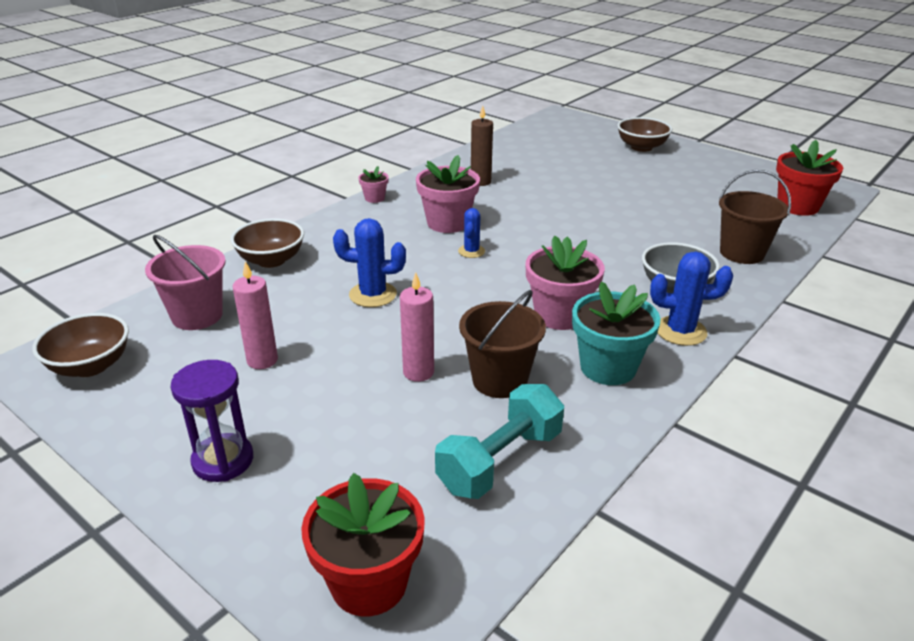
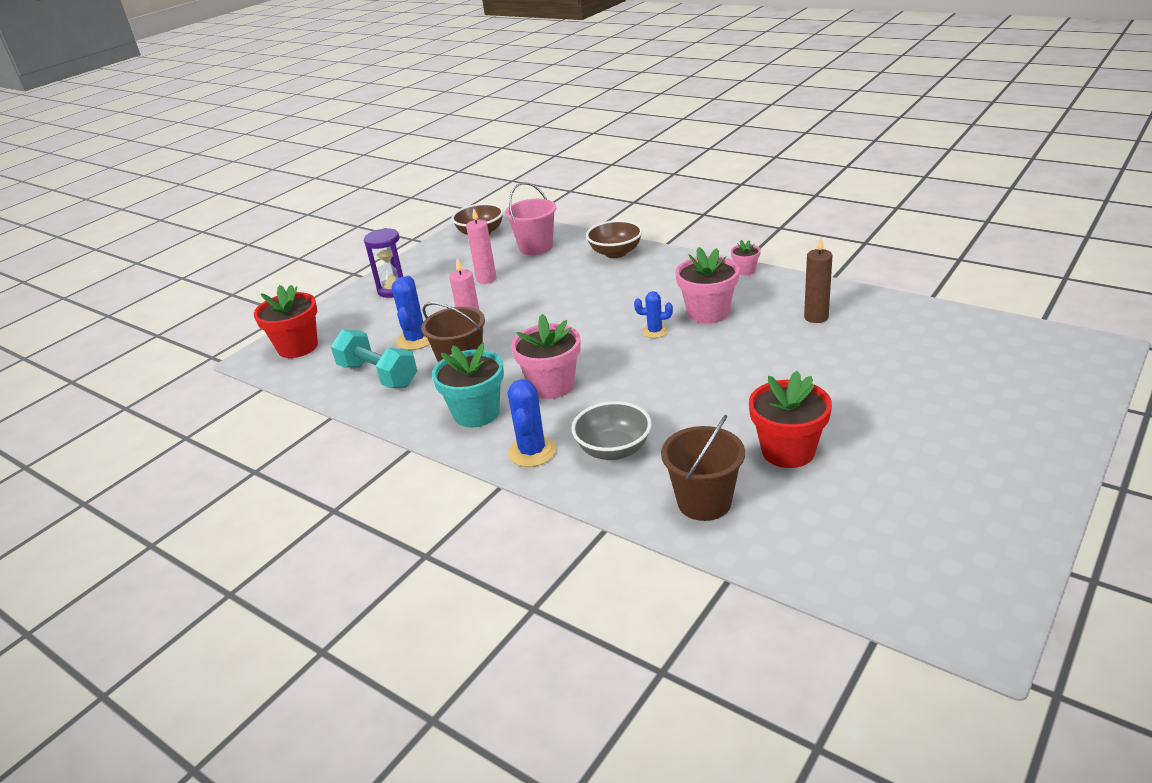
camera: 90 degrees right, 0 degrees up
(373, 295) = (572, 300): blue cactus -> blue cactus (416, 340)
(641, 147) = (1020, 424): brown bowl -> none
(797, 206) = (877, 571): red flower pot -> red flower pot (788, 451)

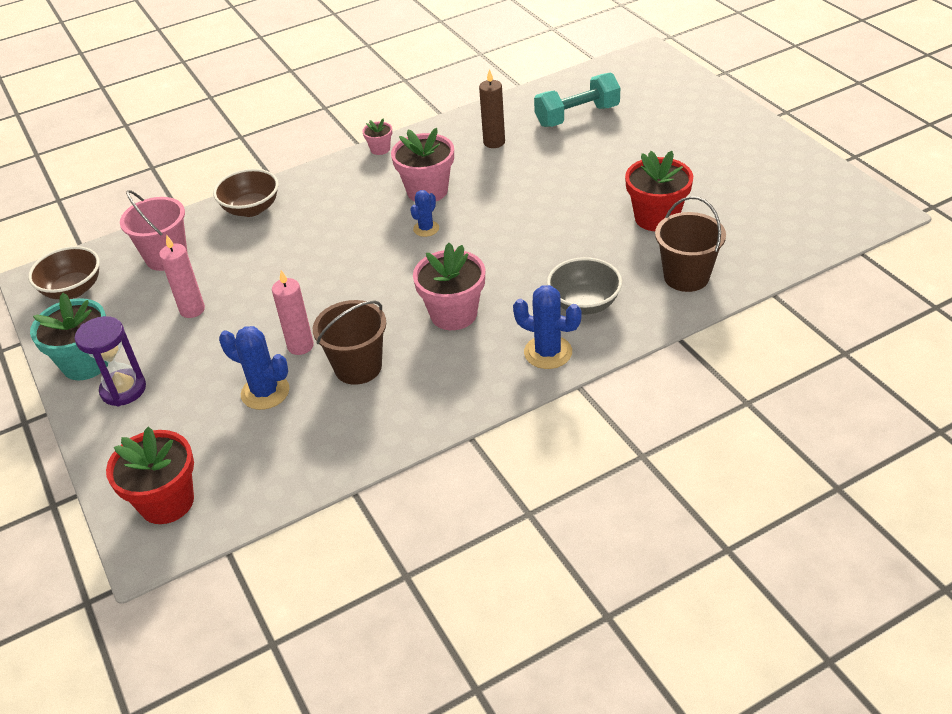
camera: 65 degrees left, 10 degrees up
(378, 375) = (310, 436): turquoise dumbbell -> turquoise dumbbell (577, 116)
(476, 413) = (454, 375): turquoise flower pot -> turquoise flower pot (86, 363)

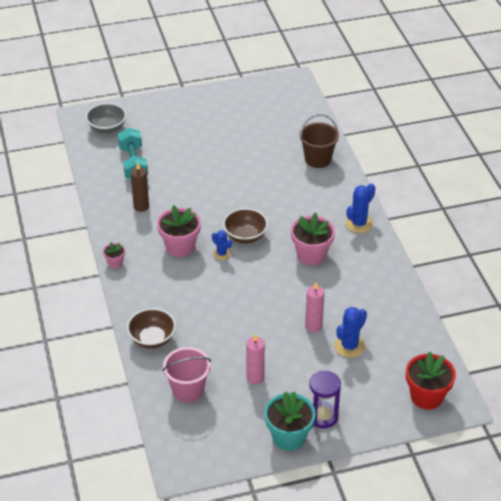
camera: 80 degrees left, 0 degrees up
(73, 289) = (202, 446): brown bowl -> brown bowl (245, 236)
(358, 367) = (342, 302): brown bucket -> none
(584, 304) = (324, 201): grey bowl -> grey bowl (107, 128)
(656, 218) = (260, 157): red flower pot -> none

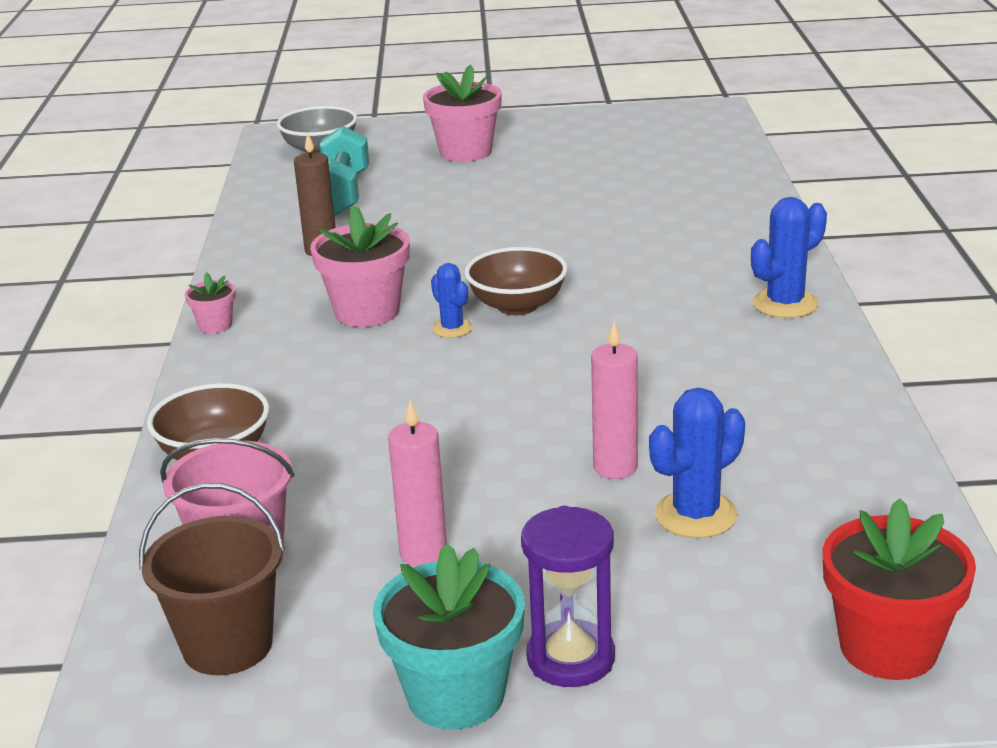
camera: 15 degrees right, 15 degrees down
(311, 255) = (656, 345): pink flower pot -> pink flower pot (465, 152)
(318, 159) = (722, 208): brown bucket -> brown bucket (227, 645)

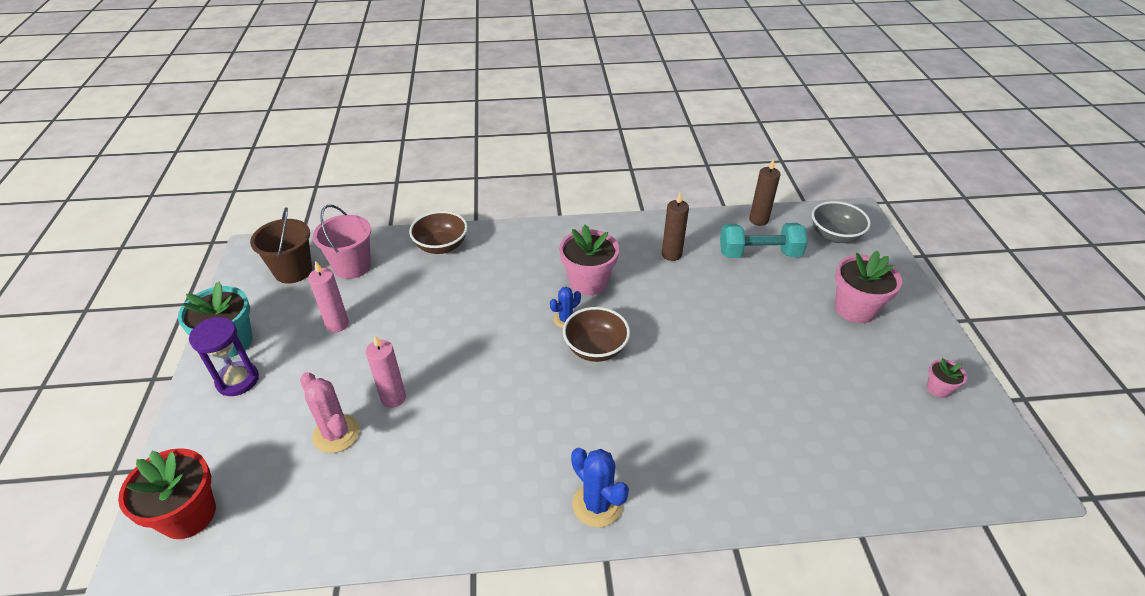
camera: 85 degrees right, 15 degrees up
(215, 325) = (573, 227): pink flower pot -> pink flower pot (938, 389)
(264, 191) = (758, 220): none -> brown candle
(696, 515) = (336, 434): blue cactus -> pink cactus

